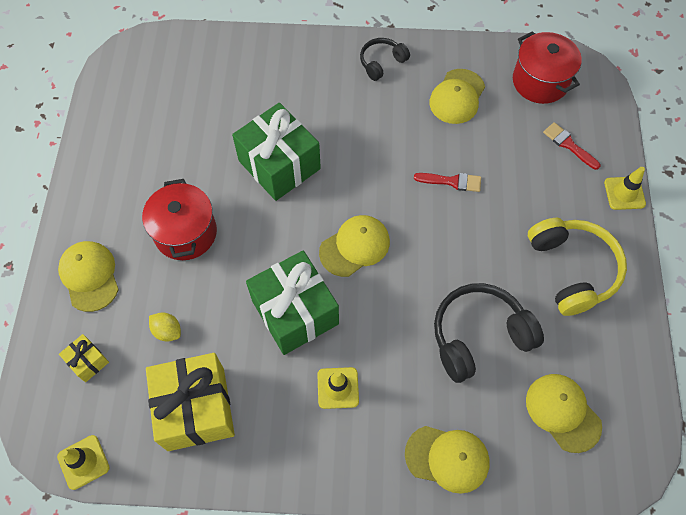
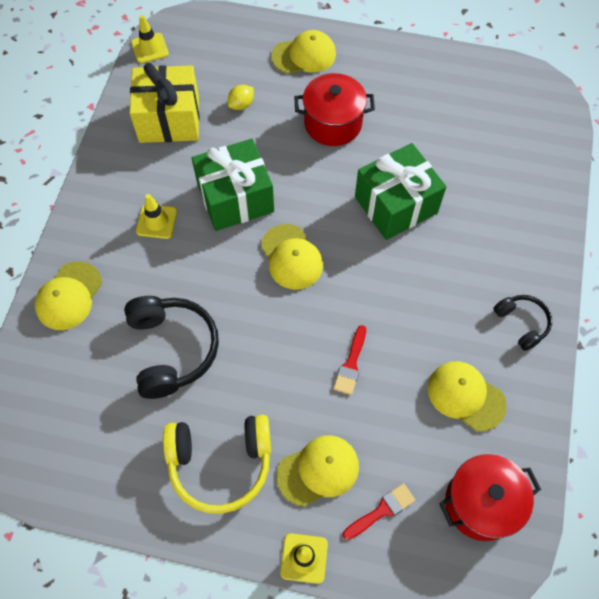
camera: 100 degrees right, 0 degrees up
(88, 361) = (229, 52): yellow gift -> none
(562, 412) = (76, 407): yellow cap -> yellow cap (318, 470)

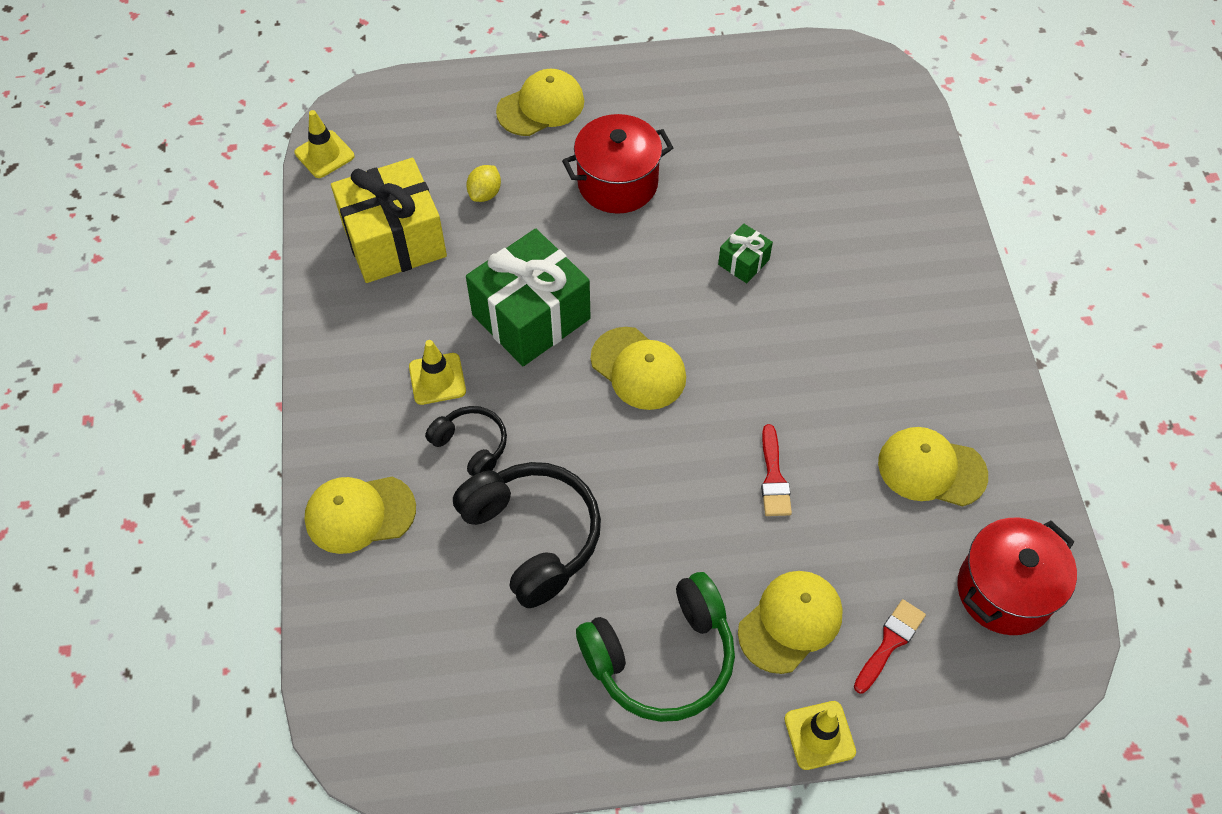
camera: 20 degrees left, 5 degrees down
(69, 296) = (359, 514): yellow cap -> yellow cap turned 75 degrees clockwise
(220, 463) = (662, 658): yellow headphones -> green headphones
(396, 205) = (743, 262): green gift -> green gift, size x0.45
(522, 323) = (961, 358): black headphones -> black headphones (471, 446)

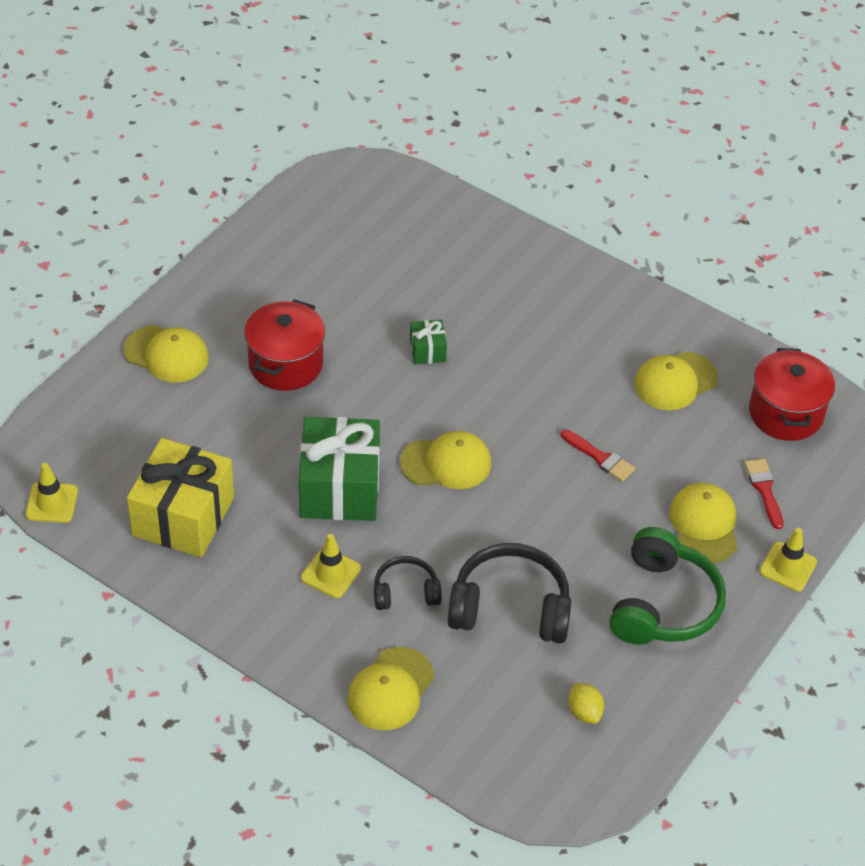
camera: 50 degrees left, 10 degrees down
(485, 193) = (205, 439): yellow lemon -> yellow lemon (584, 712)
(541, 106) = (166, 354): yellow cap -> yellow cap turned 105 degrees clockwise

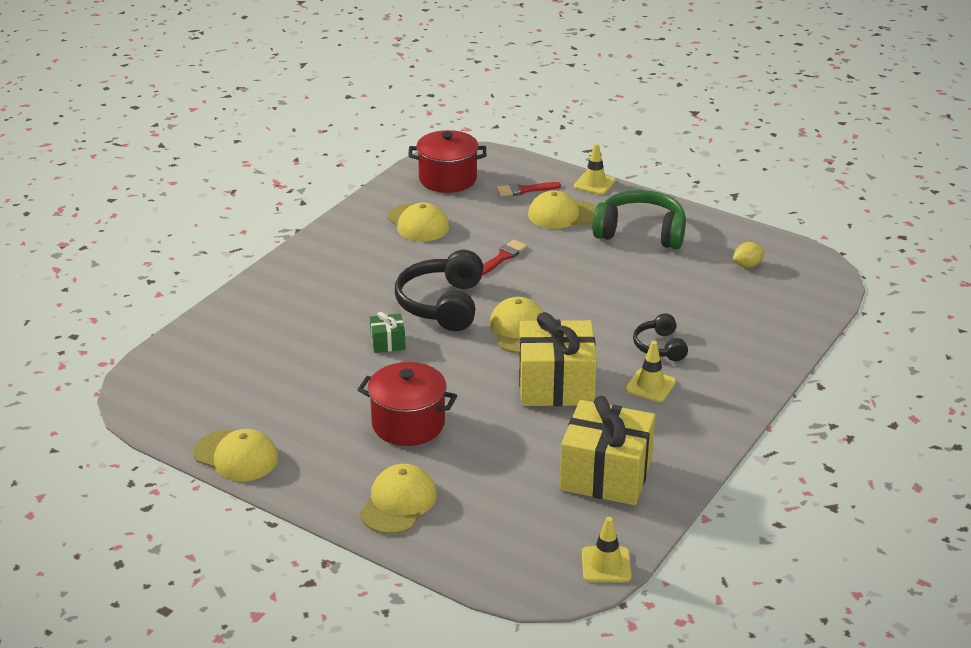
camera: 90 degrees left, 15 degrees down
(339, 488) = (556, 385): green gift -> yellow gift
(390, 689) = (757, 351): yellow cap -> yellow cap (236, 456)
(510, 607) = (662, 297): black headphones -> black headphones (442, 304)

